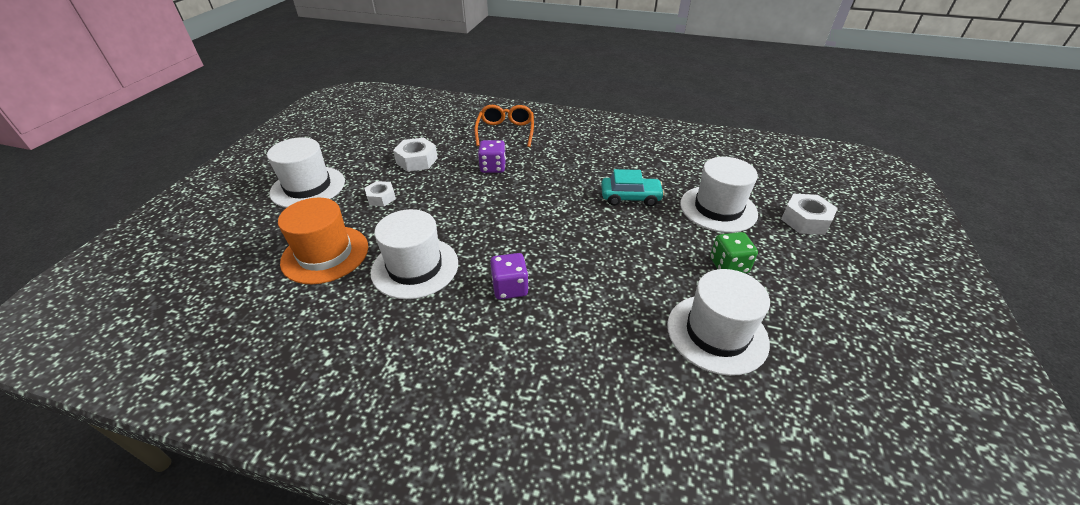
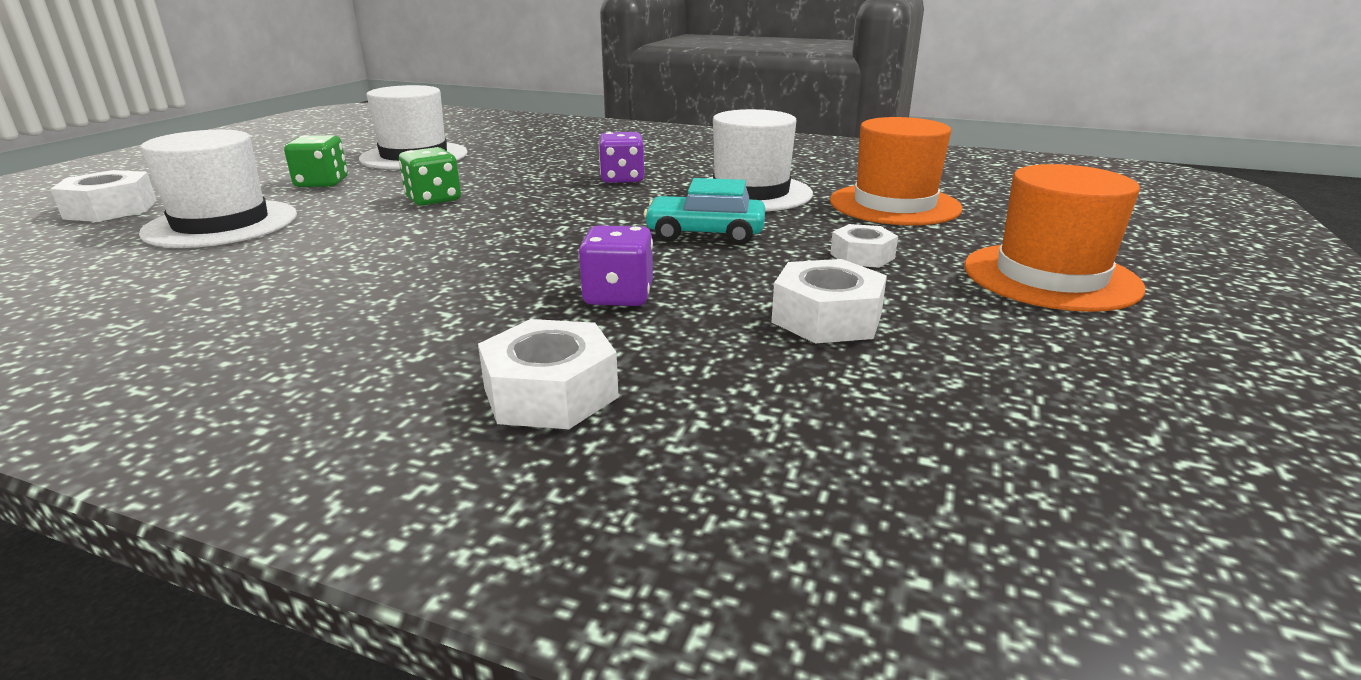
camera: 175 degrees left, 15 degrees down
(308, 187) = (1050, 277): white hat -> orange hat
(505, 132) = (550, 393): orange glasses -> white nut
(627, 244) = (433, 199): none -> green dice
(630, 197) = (355, 240): turquoise car -> turquoise car (705, 234)

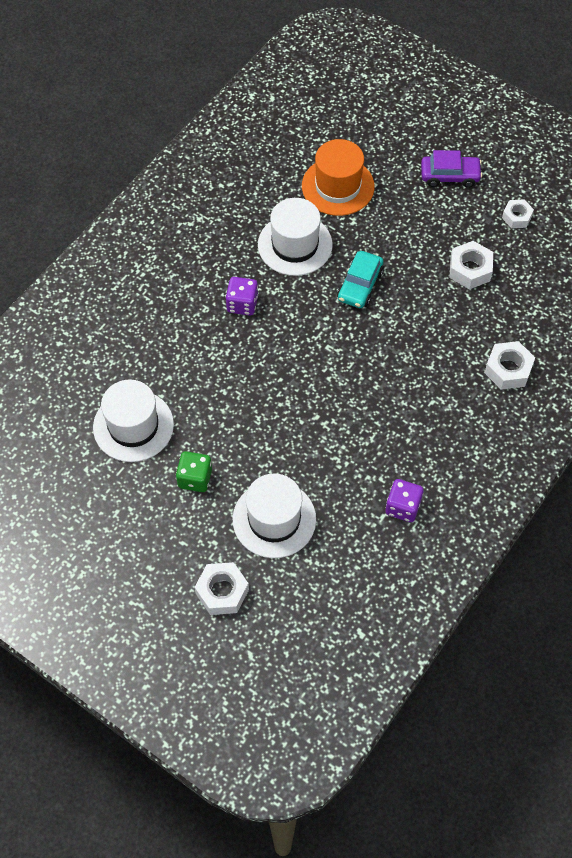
camera: 75 degrees left, 35 degrees up
(433, 199) = (256, 410): green dice -> none
(618, 296) = (430, 336): purple dice -> purple dice (403, 507)
(862, 256) = (408, 231): white nut -> white nut (516, 217)
(1050, 277) = (450, 176): orange hat -> purple car

